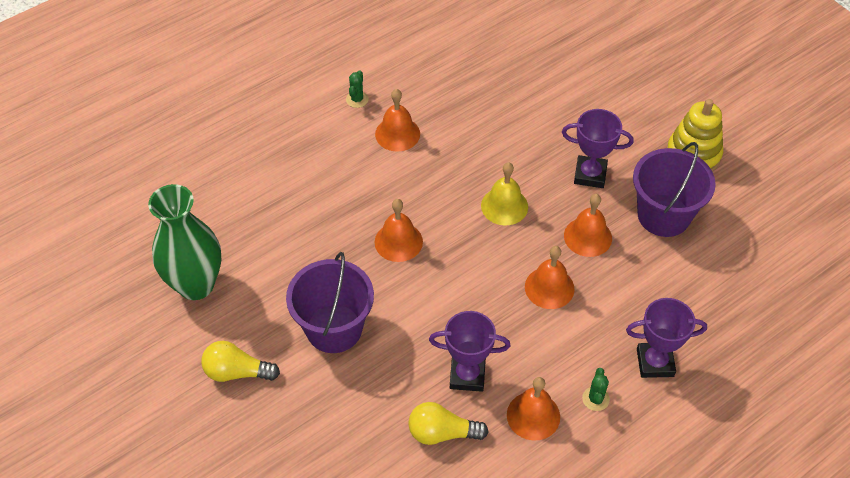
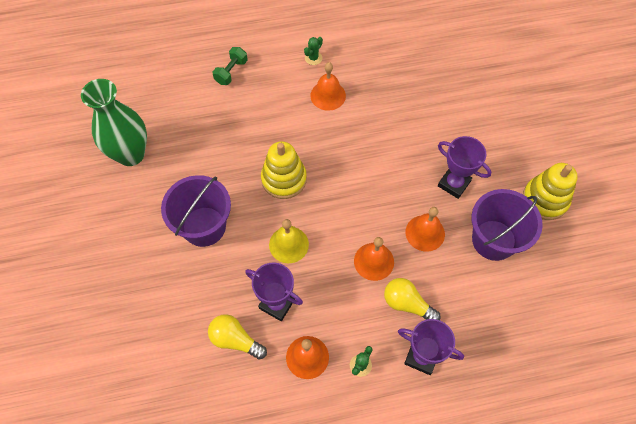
camera: 25 degrees right, 10 degrees up
(237, 372) = (123, 230): yellow light bulb -> yellow light bulb (407, 304)
(267, 148) = (231, 72): none -> green dumbbell
(398, 241) = (284, 179): orange bell -> yellow stacking toy
(504, 206) = (375, 183): yellow bell -> yellow bell (288, 244)

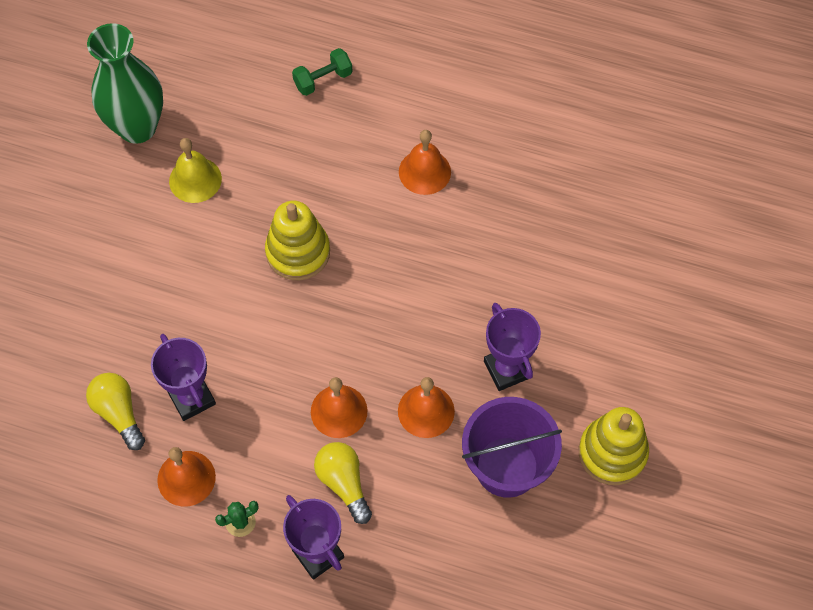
camera: 30 degrees right, 0 degrees up
(204, 226) = (167, 261): purple bucket -> none
(288, 244) = (251, 335): yellow bell -> yellow bell (195, 180)
(313, 58) = (439, 112): green cactus -> none

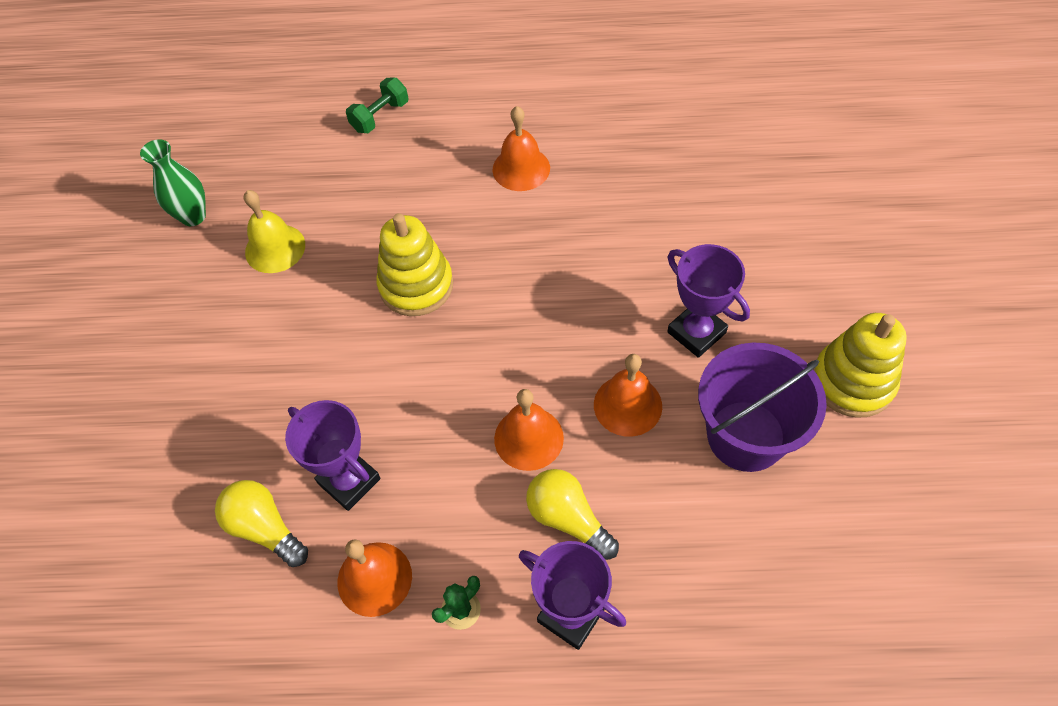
camera: 15 degrees left, 5 degrees down
(137, 127) = (193, 216): green vase -> green vase, size x0.58

